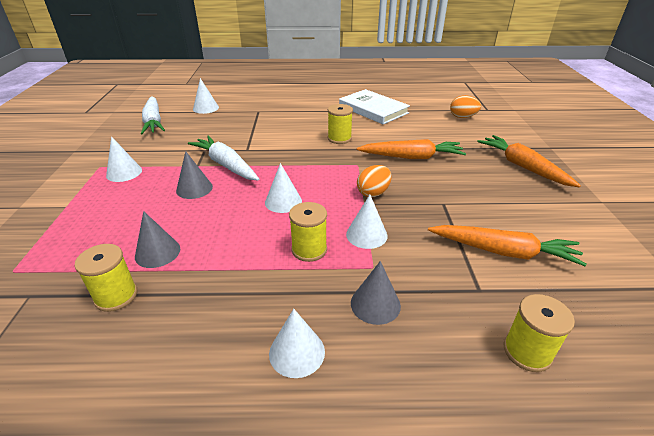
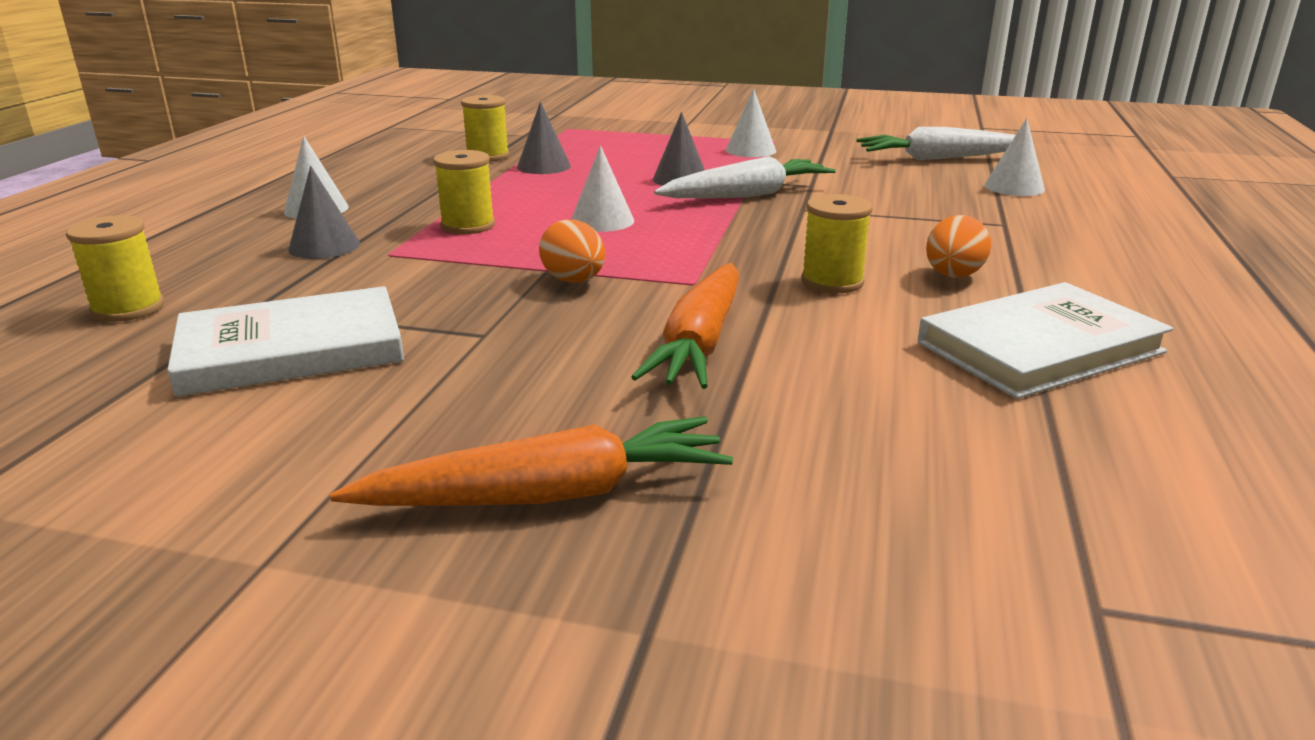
camera: 105 degrees right, 10 degrees down
(366, 235) = (461, 260): white cone -> none
(462, 117) = (987, 502): orange egg -> orange egg (953, 276)
(503, 252) = (291, 350): orange carrot -> white book

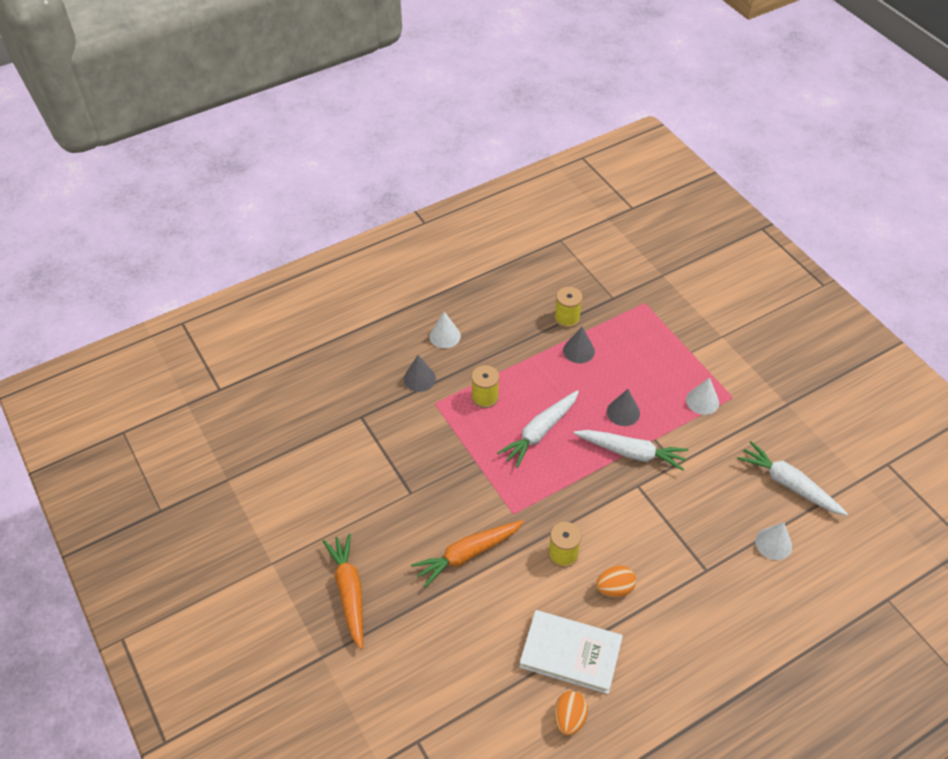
camera: 45 degrees right, 25 degrees up
(128, 308) = (327, 388): yellow spool -> none
(291, 350) = (351, 457): white book -> none
(548, 495) = (349, 592): orange carrot -> orange carrot turned 135 degrees counterclockwise
(574, 281) = (475, 478): orange egg -> orange egg (569, 718)
(602, 221) = (540, 432): white cone -> white carrot

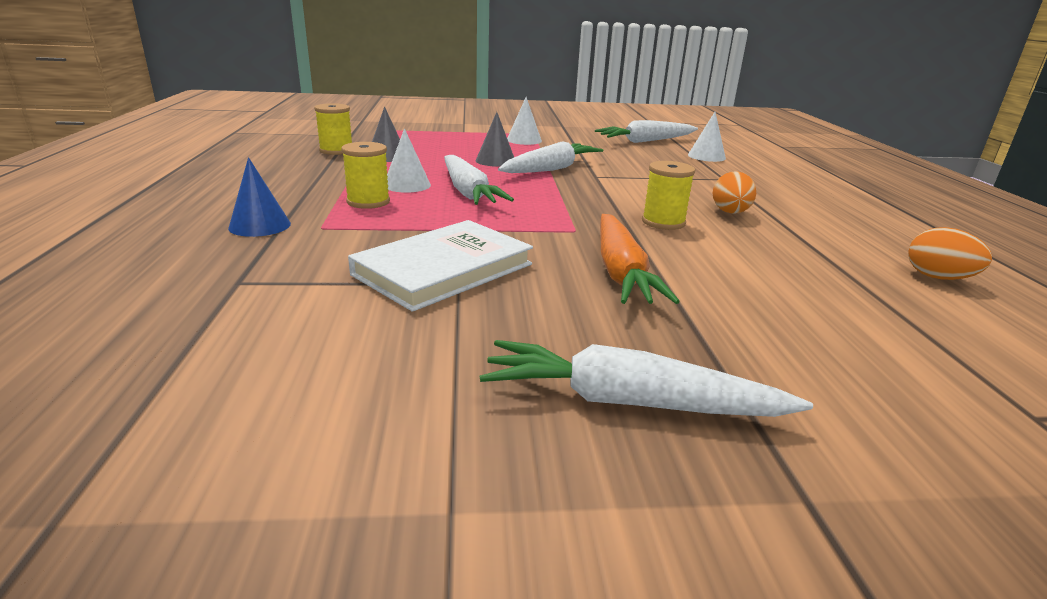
camera: 65 degrees left, 25 degrees down
(349, 592) = (629, 402): orange carrot -> white carrot
(419, 378) = (260, 225): grey cone -> blue cone
(445, 336) = (226, 197): white cone -> white cone (407, 185)
(570, 653) = (825, 253): white book -> white book (443, 269)

